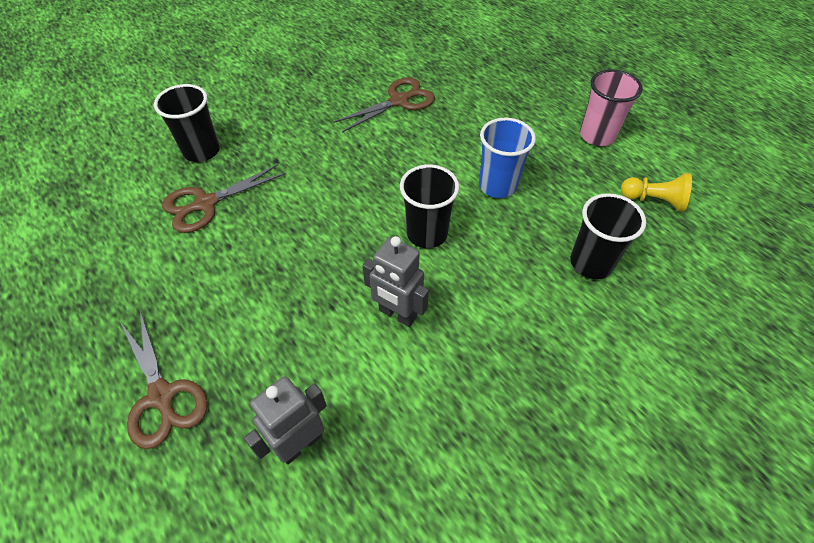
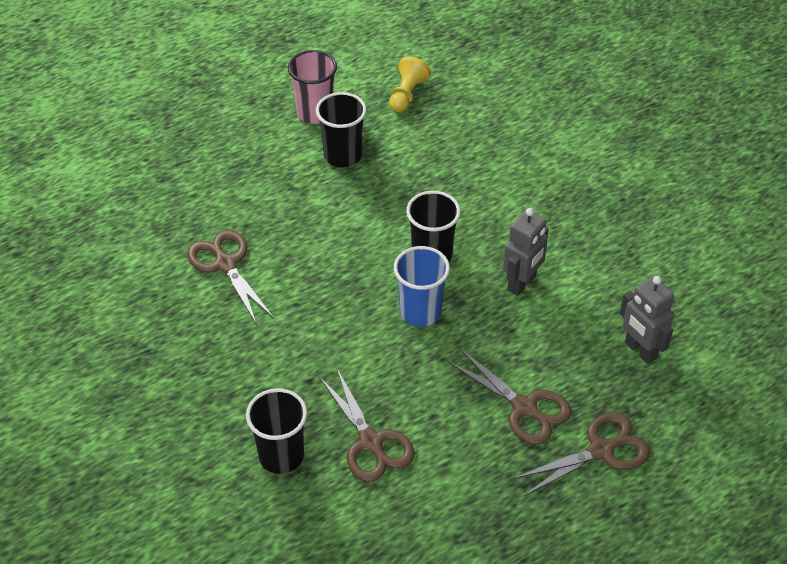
camera: 85 degrees left, 5 degrees down
(228, 320) = (525, 408): none -> brown scissors
(497, 186) = (375, 197): blue cup -> blue cup (420, 312)
(591, 263) = (474, 150): black cup -> black cup (342, 156)

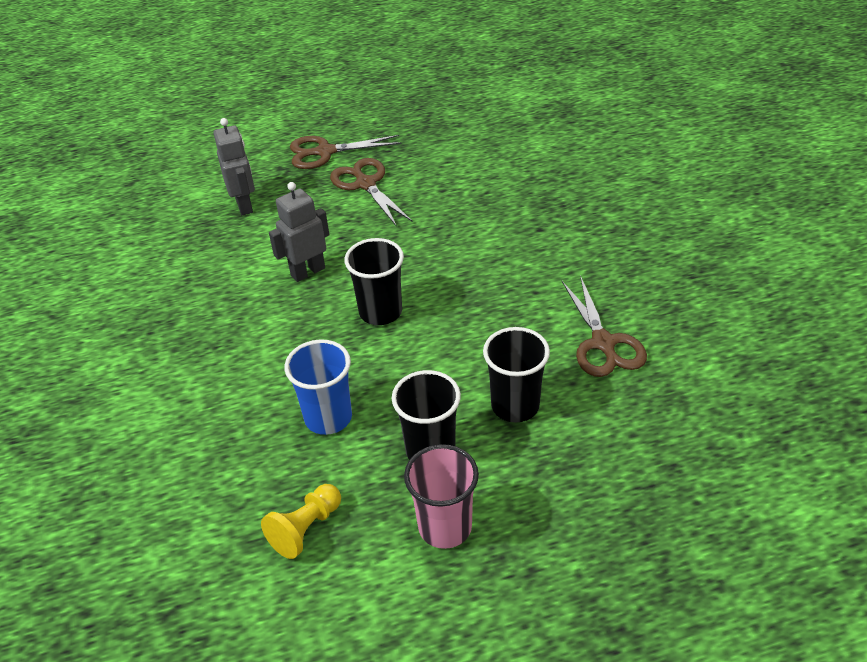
camera: 160 degrees left, 5 degrees down
(281, 456) = (577, 184): black cup -> black cup (515, 406)
(371, 442) = (500, 181): brown scissors -> none
(420, 312) = (416, 264): blue cup -> blue cup (328, 418)

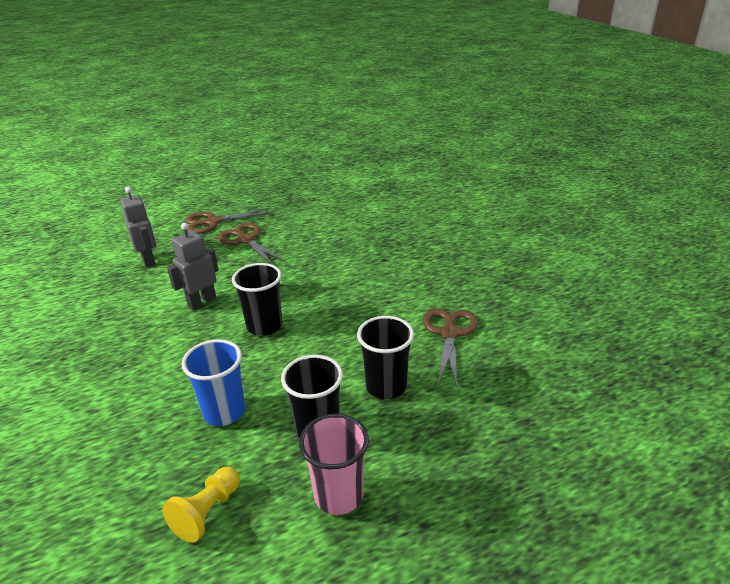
camera: 10 degrees left, 10 degrees down
(603, 343) = (449, 333): brown scissors -> brown scissors turned 150 degrees counterclockwise

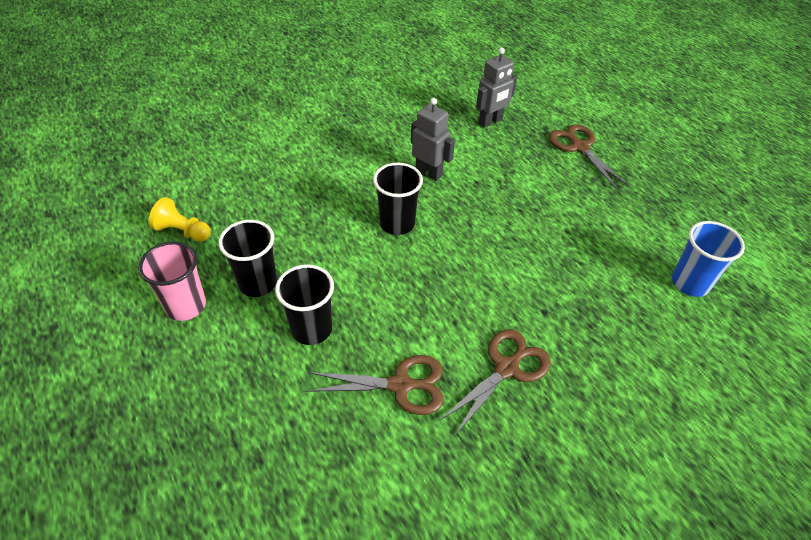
camera: 80 degrees right, 15 degrees up
(224, 412) = (281, 219): blue cup -> blue cup (690, 283)
(246, 240) = (550, 180): brown scissors -> brown scissors (507, 368)

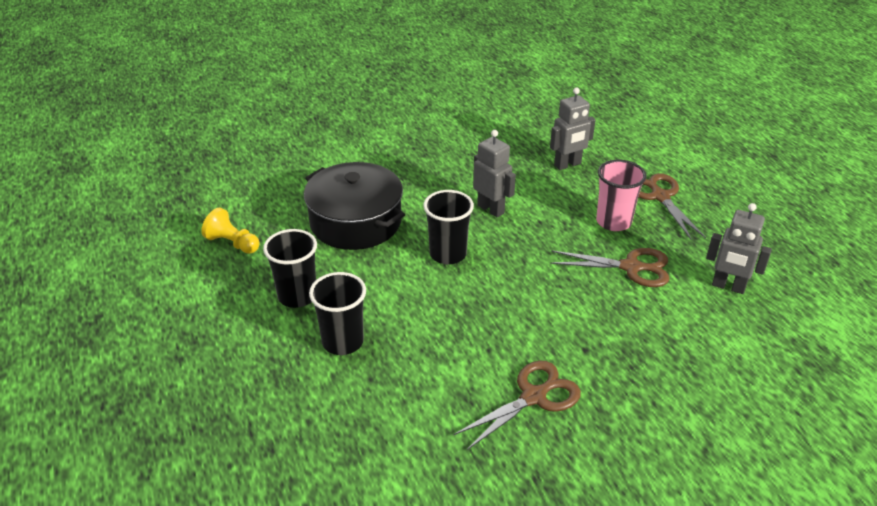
camera: 10 degrees right, 10 degrees down
(186, 306) = (224, 309): pink cup -> pink cup (613, 222)
(302, 197) = (355, 222): none -> black pot
(401, 385) = (422, 400): brown scissors -> brown scissors (631, 267)
(658, 233) = (728, 287): none -> grey robot
(690, 283) = (752, 337): blue cup -> none

